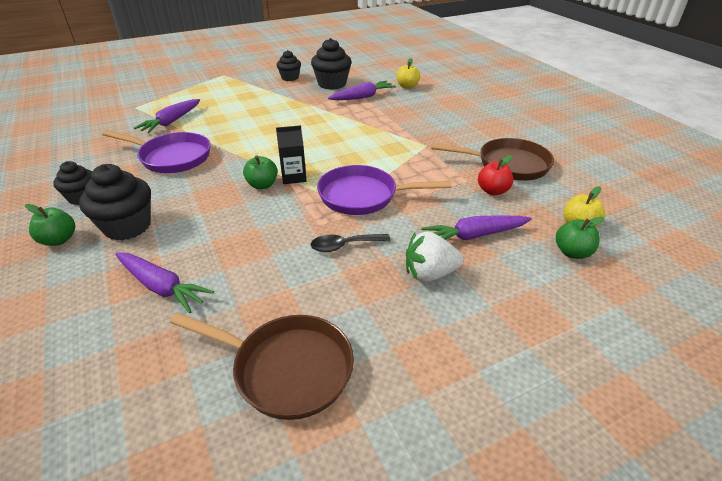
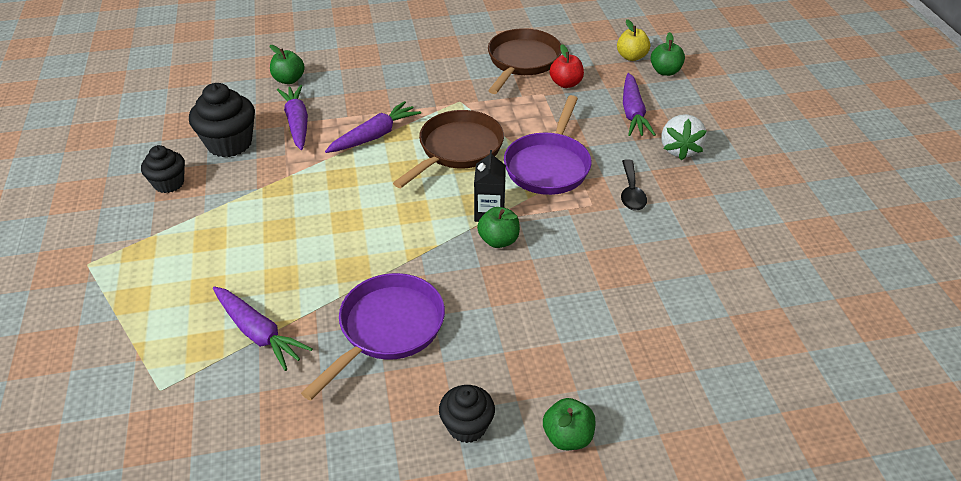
camera: 75 degrees left, 5 degrees up
(127, 226) = (555, 367): black cupcake -> none
(161, 287) = (673, 328): purple carrot -> purple carrot (374, 136)
(286, 369) = (781, 247): brown pan -> brown pan (457, 149)
(407, 86) = (289, 80): yellow apple -> green apple

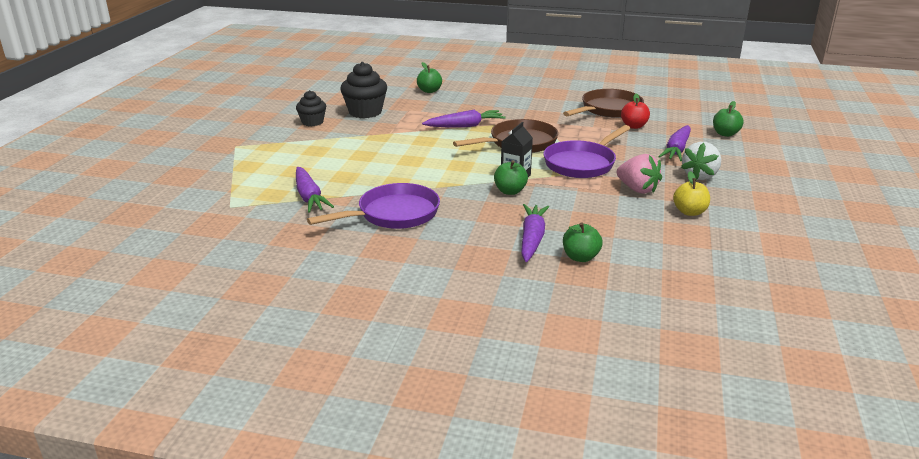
camera: 25 degrees right, 15 degrees down
(297, 123) = (417, 111): purple carrot -> purple carrot (532, 239)
(467, 426) = (407, 271): black cupcake -> none
(567, 437) = (475, 295): green apple -> green apple (580, 257)
(631, 57) = (702, 122): yellow apple -> yellow apple (689, 212)
(631, 192) = (637, 189): black spoon -> pink strawberry

